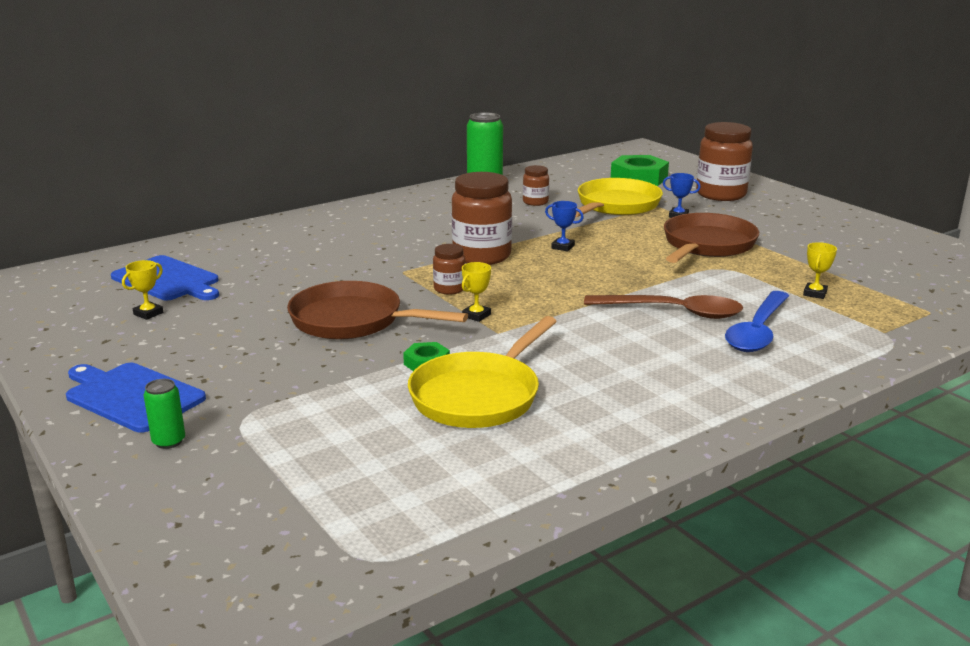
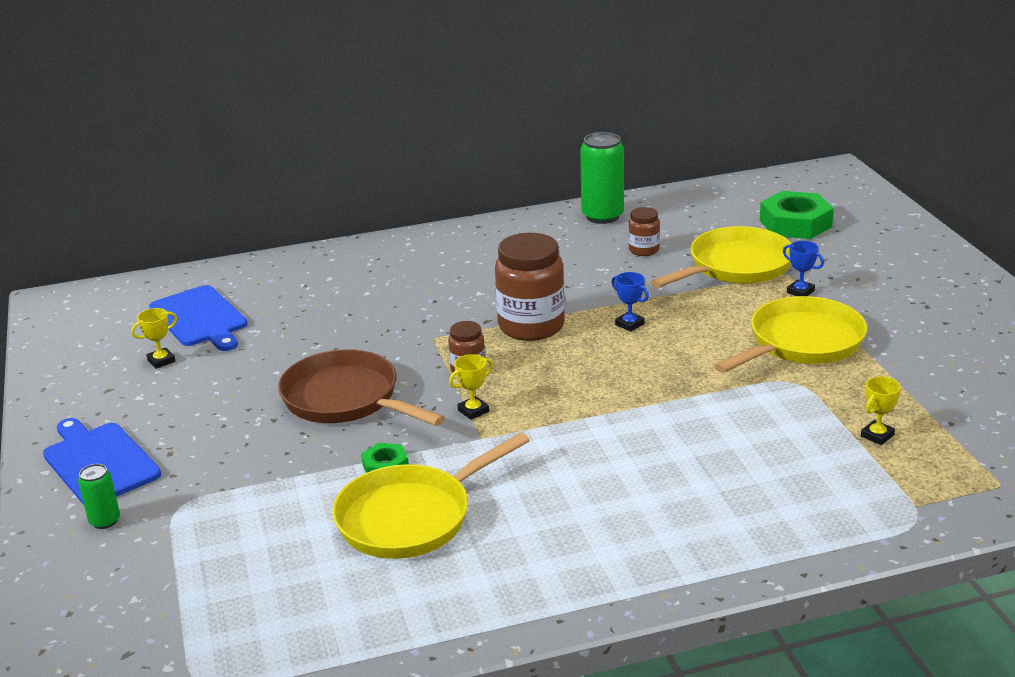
camera: 20 degrees right, 5 degrees up
(674, 312) = (690, 438): brown spoon -> none
(707, 245) = (801, 343): brown pan -> yellow pan
(721, 194) = (880, 262): brown jar -> none
(757, 331) = (765, 481): blue spoon -> none

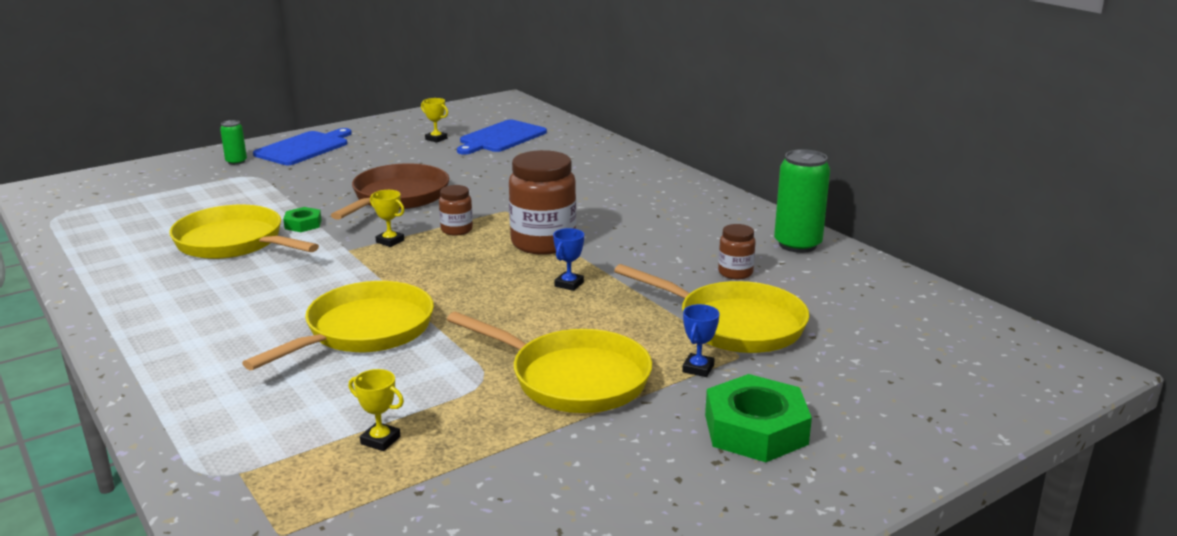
camera: 70 degrees right, 5 degrees down
(681, 436) = (364, 331): none -> yellow pan
(795, 223) = (882, 351): green nut -> green nut (755, 429)

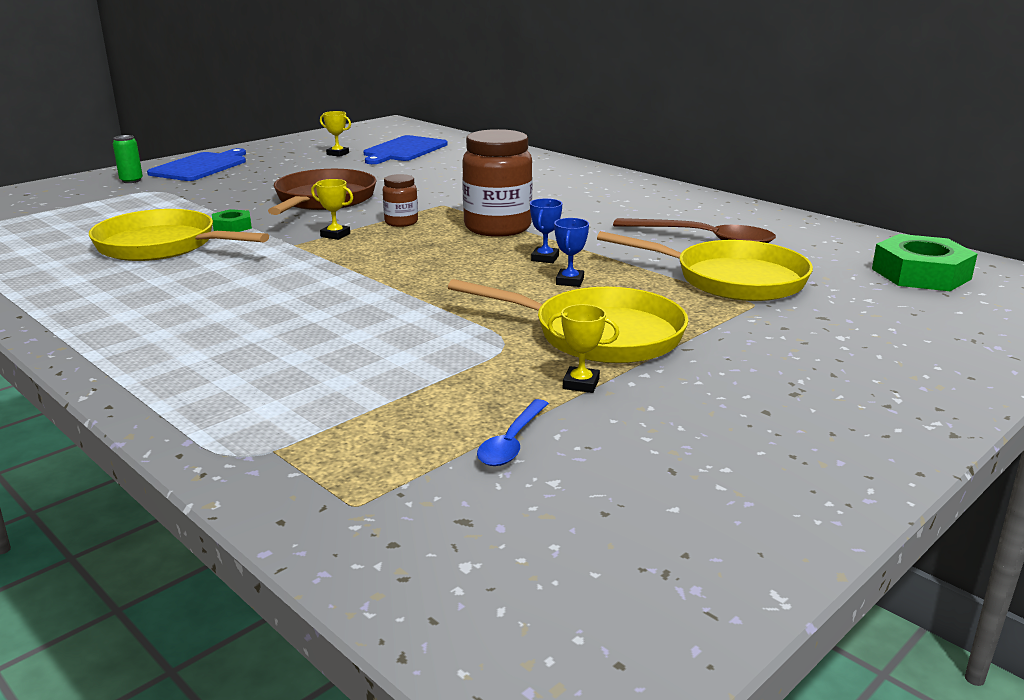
camera: 10 degrees left, 0 degrees up
(364, 331) = (349, 311): yellow pan -> none
(380, 440) = (423, 405): yellow trophy -> yellow trophy (581, 384)
(436, 487) = (511, 442): none -> blue spoon
(698, 368) = (721, 317): blue trophy -> blue trophy (570, 281)
(735, 273) = (704, 239): brown jar -> brown spoon
(755, 429) = (814, 363): green nut -> green nut (921, 274)
(797, 244) = (748, 215): green can -> none

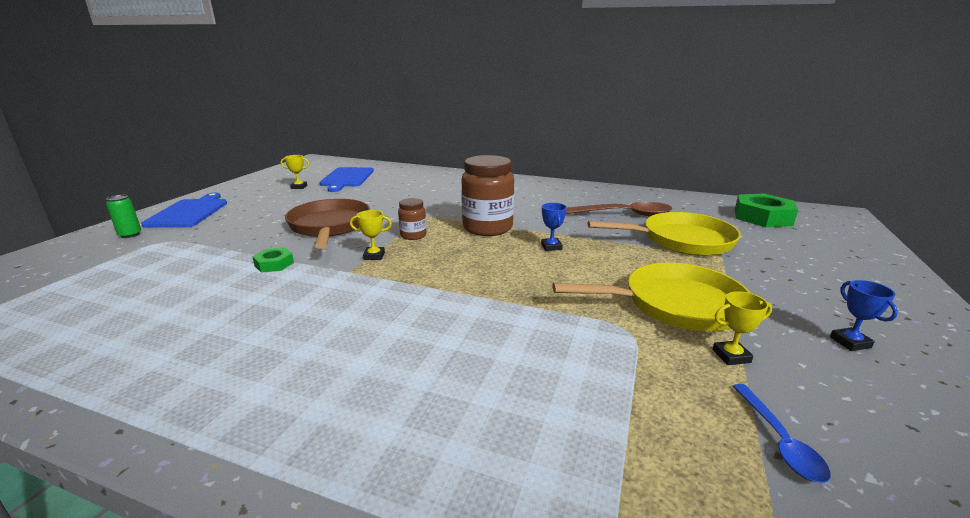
camera: 25 degrees left, 0 degrees up
(162, 246) = (223, 297): yellow pan -> none
(570, 281) = (593, 262): blue trophy -> blue trophy (850, 342)

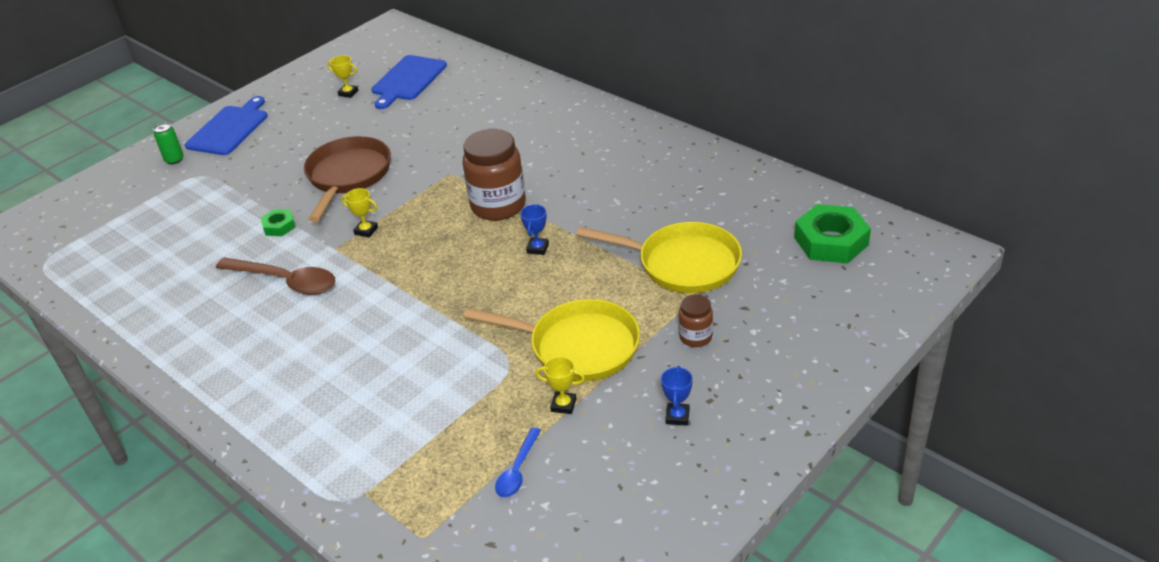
camera: 25 degrees right, 15 degrees up
(413, 235) = (418, 205): brown jar -> brown jar (695, 337)
(623, 214) = (667, 207): brown spoon -> brown spoon (286, 281)

